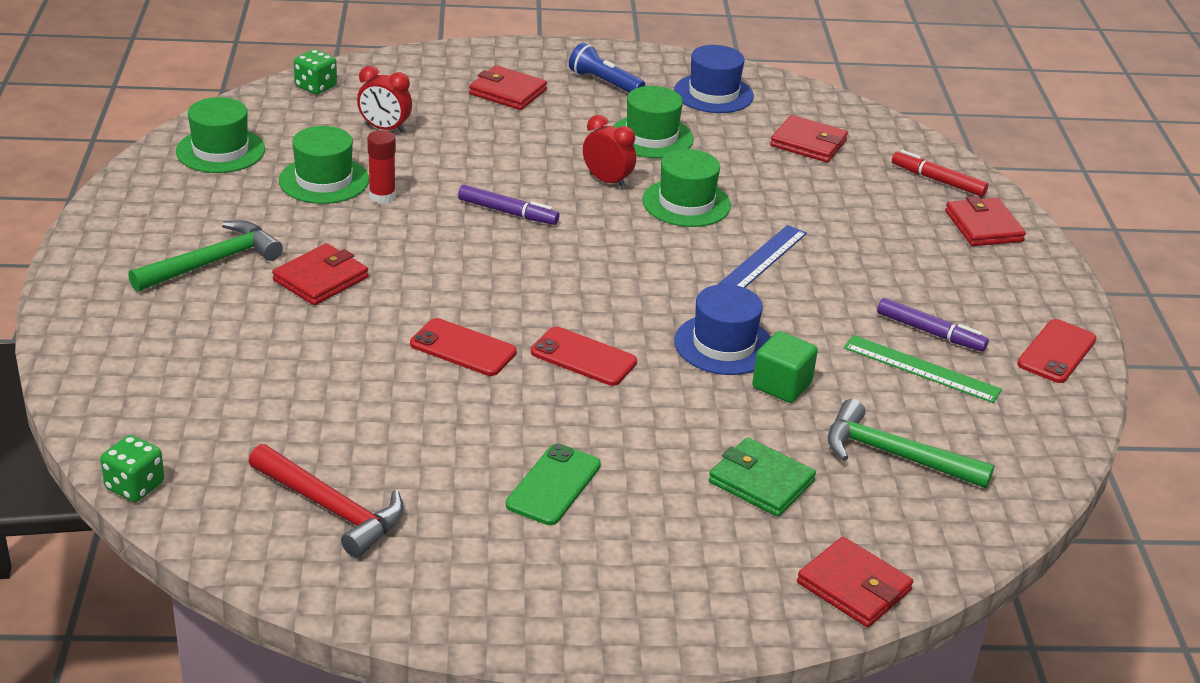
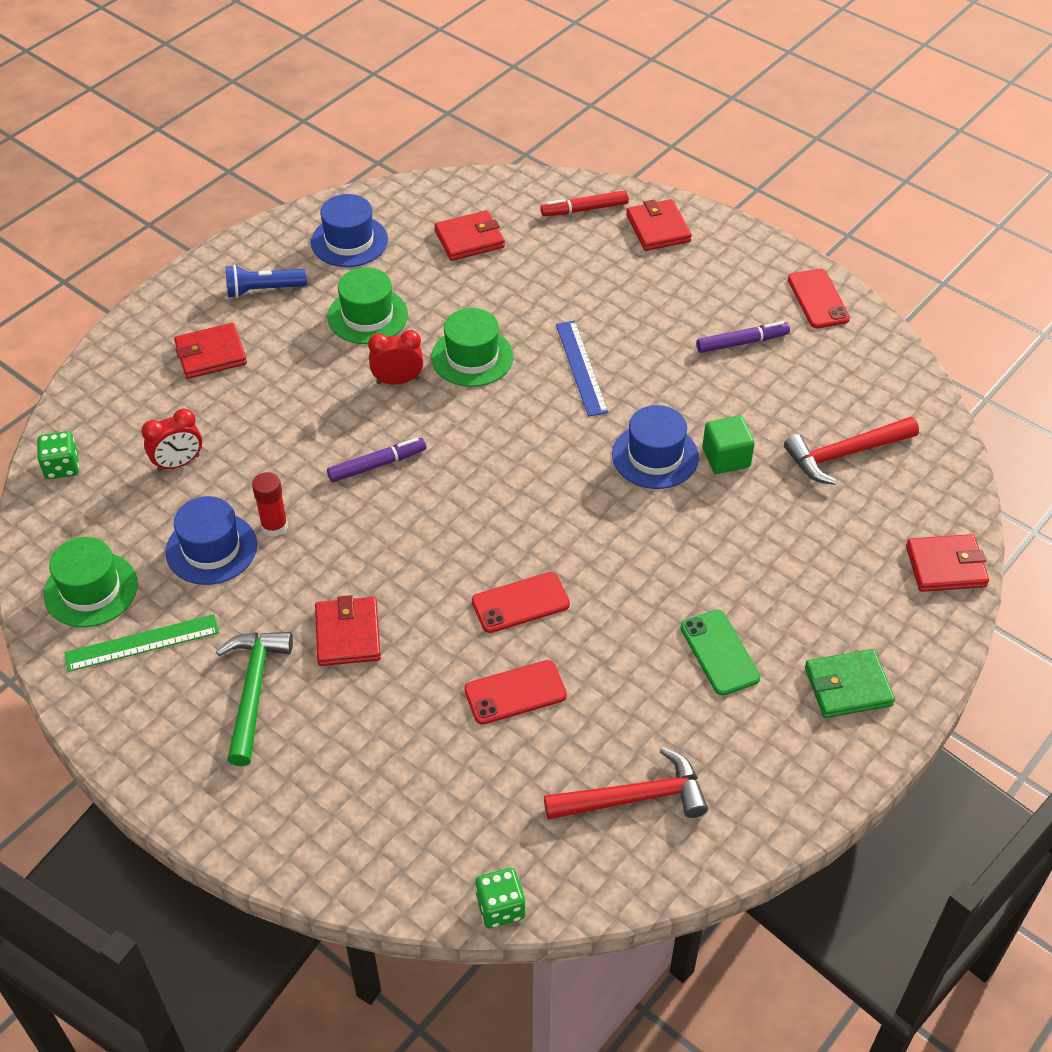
camera: 45 degrees left, 15 degrees up
(324, 180) = (211, 548): green hat -> blue hat
(583, 357) = (596, 541): red phone -> red phone (515, 693)
(761, 482) = (811, 540): green wallet -> green wallet (848, 686)
(894, 455) = (844, 454): green hammer -> red hammer
(921, 369) = (774, 376): green ruler -> green ruler (142, 643)
(983, 226) = (658, 228): red wallet -> red wallet turned 45 degrees clockwise

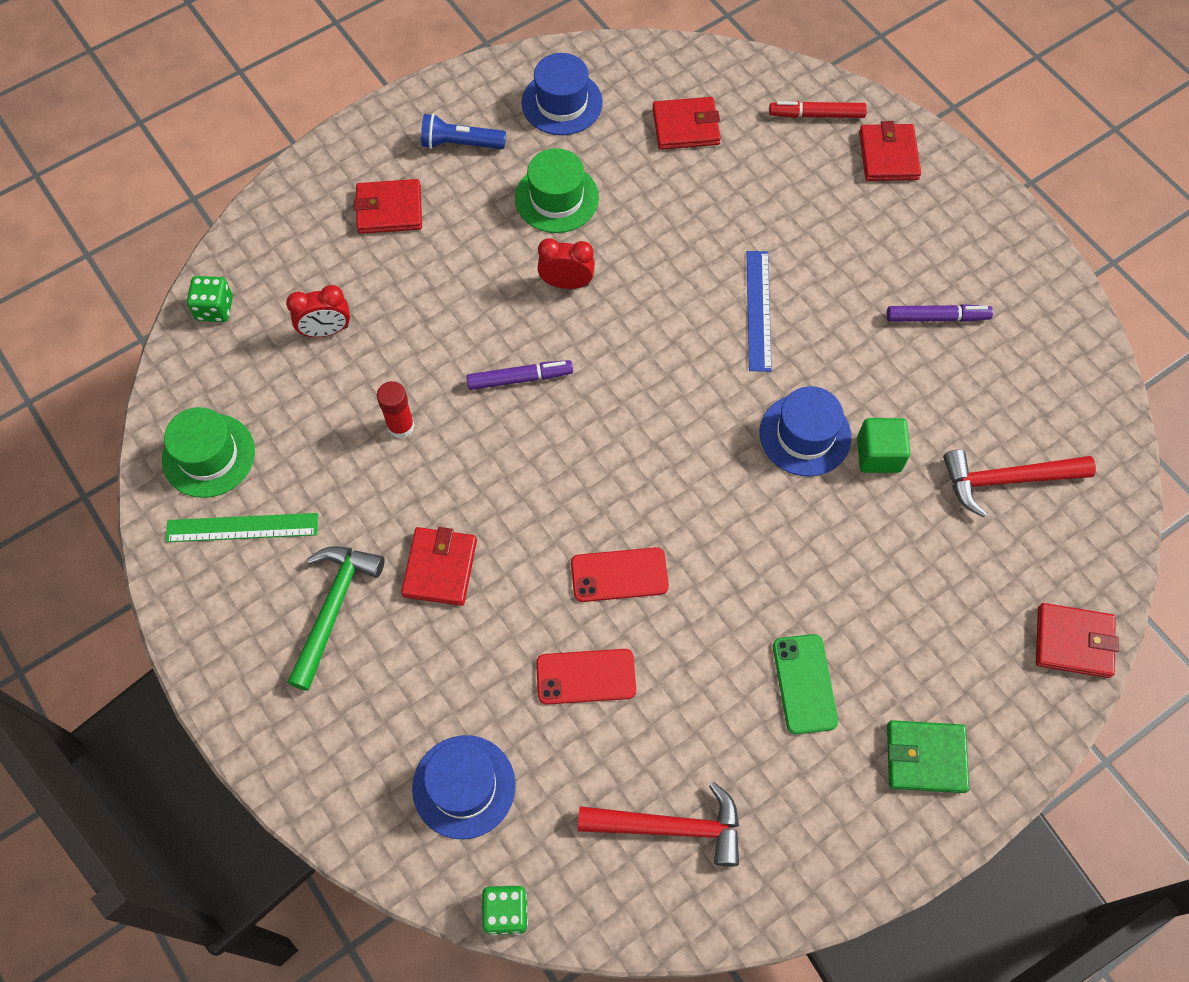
camera: 15 degrees right, 15 degrees up
(211, 548) = (334, 437): blue hat -> blue hat (464, 786)
(472, 357) = (649, 272): green hat -> none
(818, 299) = (1035, 281): red phone -> none

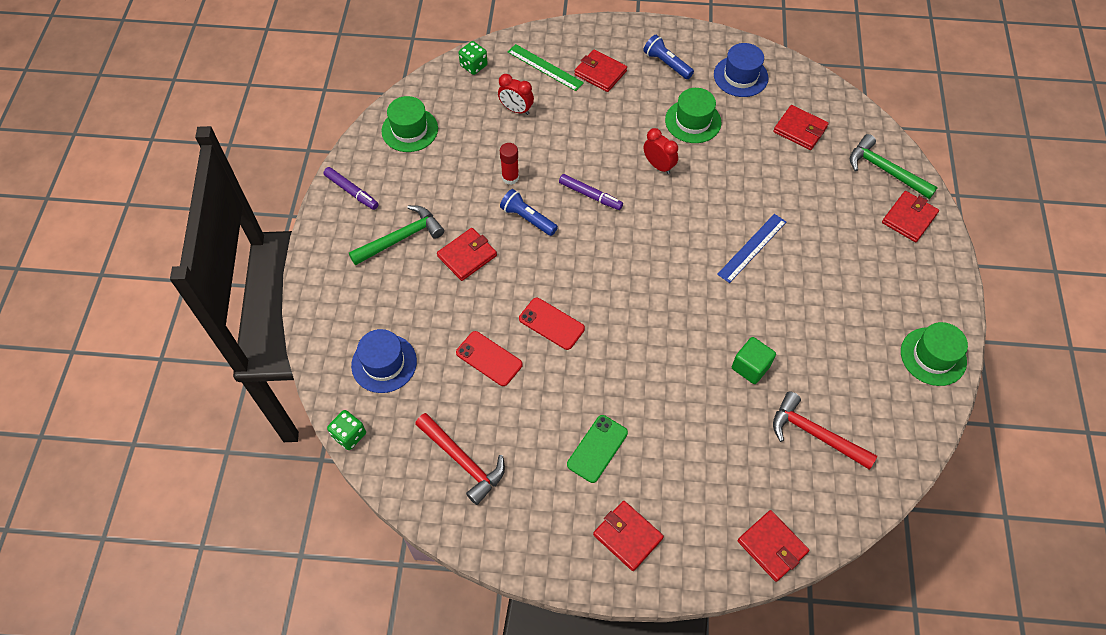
camera: 40 degrees right, 5 degrees down
(242, 527) = (394, 172): green ruler -> green ruler (545, 67)
(471, 464) = (527, 218): none -> blue flashlight
(805, 435) = (717, 327): blue hat -> none
(816, 115) = (884, 170): red marker -> green hammer
(925, 758) = (627, 536): green wallet -> red wallet
(937, 318) = (855, 321): purple marker -> purple marker (352, 191)
(1042, 300) = (933, 356): none -> green hat

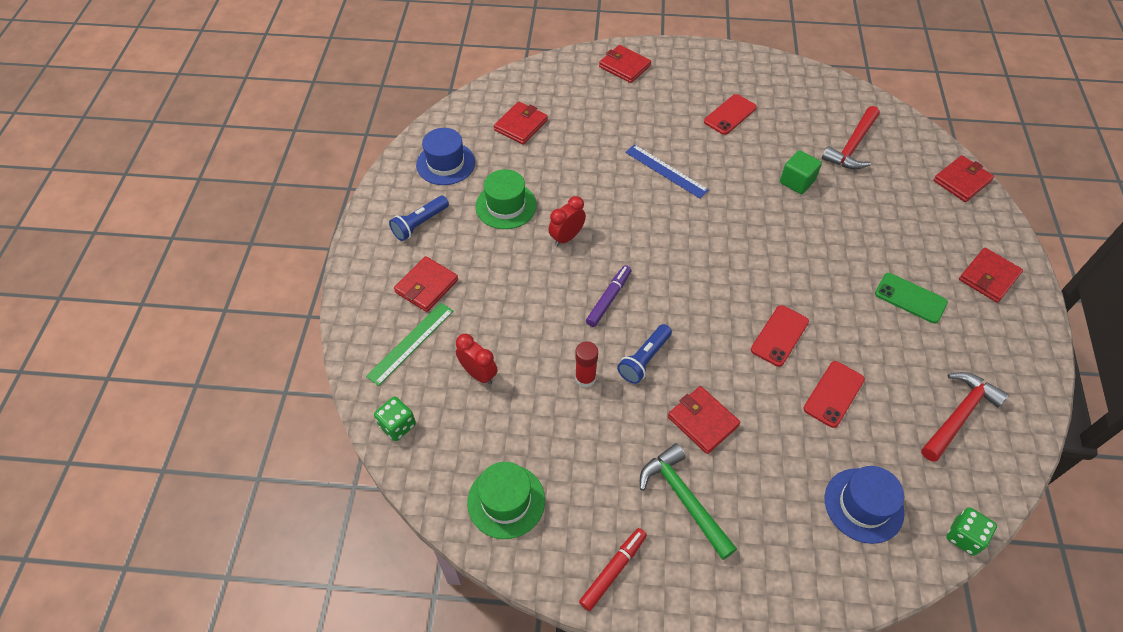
camera: 90 degrees left, 5 degrees down
(352, 191) = (613, 570): purple marker -> red marker
(516, 110) = (478, 374): red clock -> red clock turned 75 degrees counterclockwise
(847, 314) = (730, 115): none -> red phone
(884, 170) = (571, 75): green hammer -> none
(933, 356) = (762, 70): green hat -> none

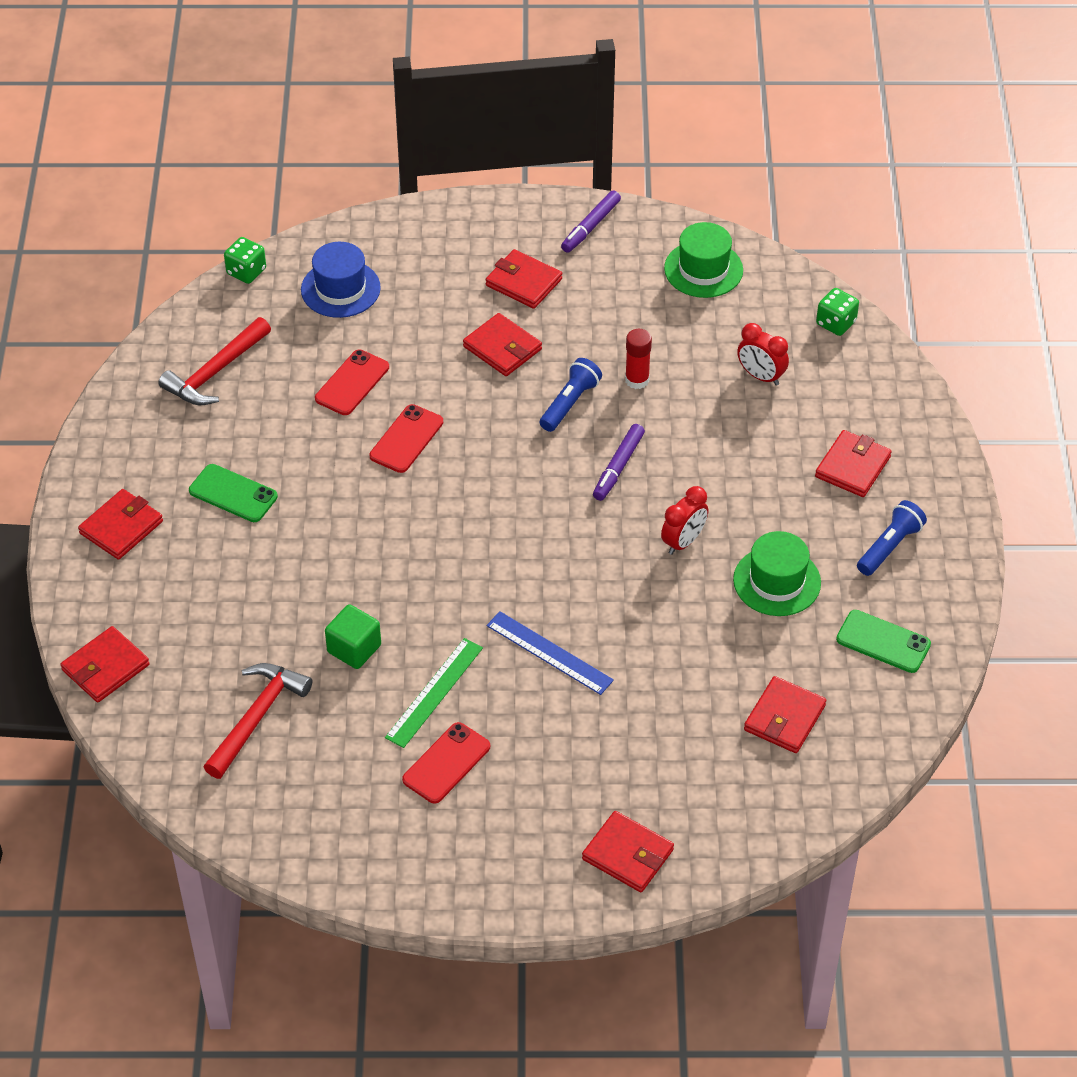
camera: 175 degrees right, 5 degrees down
(410, 343) = (850, 402): green ruler -> green ruler (434, 692)
(445, 163) = (883, 642): blue hat -> green phone
(613, 570) = (590, 227): red marker -> purple marker
(683, 499) = (523, 282): green hammer -> red wallet

